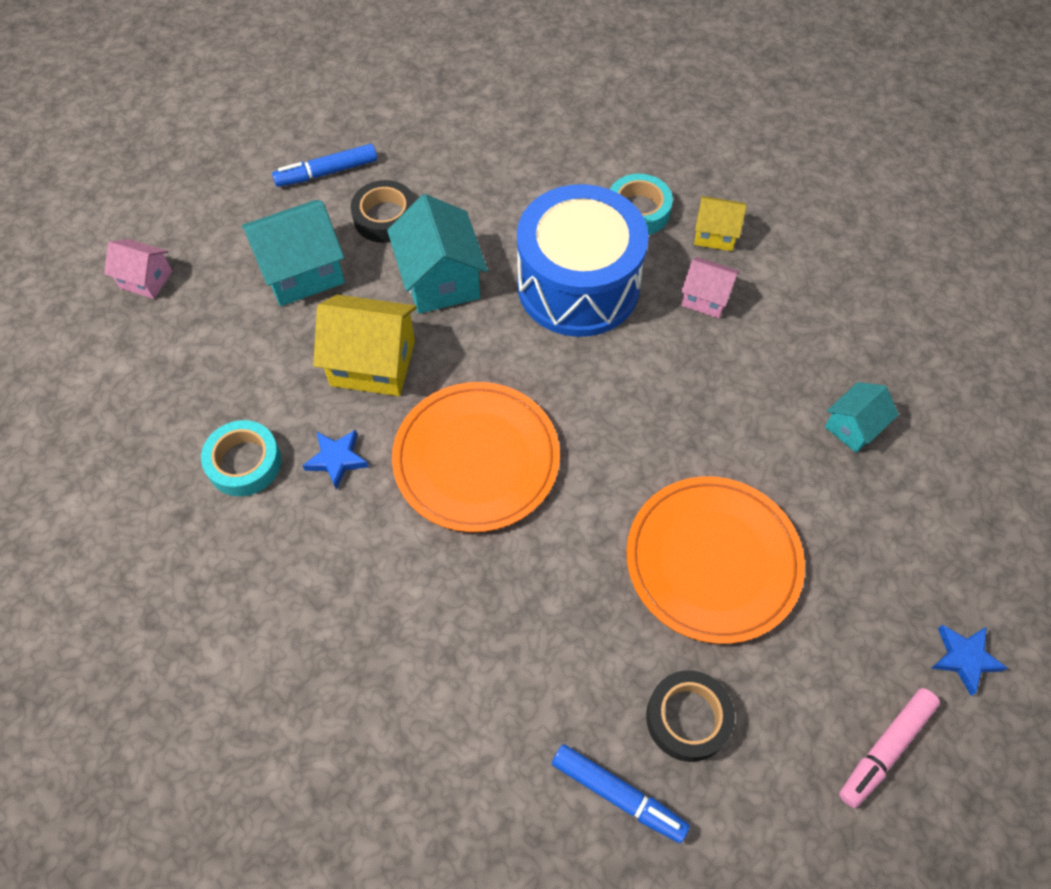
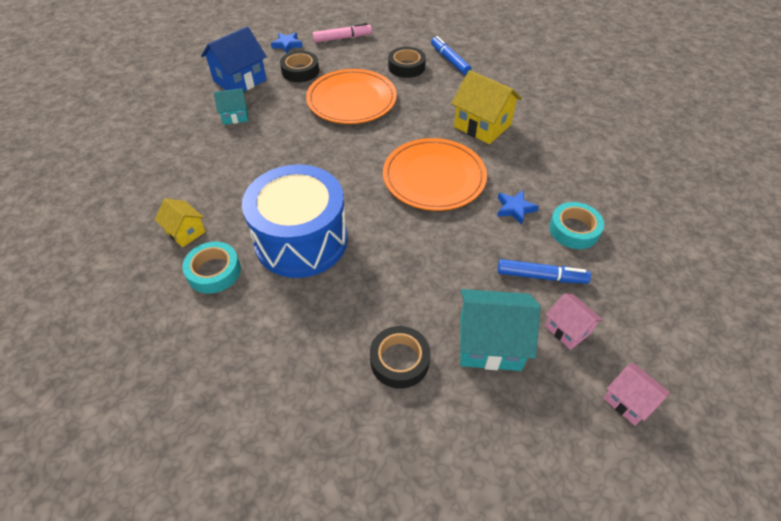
camera: 150 degrees left, 10 degrees down
(327, 172) = (426, 438): blue marker -> blue marker (541, 276)
(372, 363) = (467, 252): yellow house -> yellow house (482, 126)
(440, 280) = (389, 287): turquoise house -> none
(705, 298) = (235, 199): pink house -> pink house (568, 329)
(864, 590) = (300, 71): none -> black tape
(934, 508) = (240, 80): none -> blue house

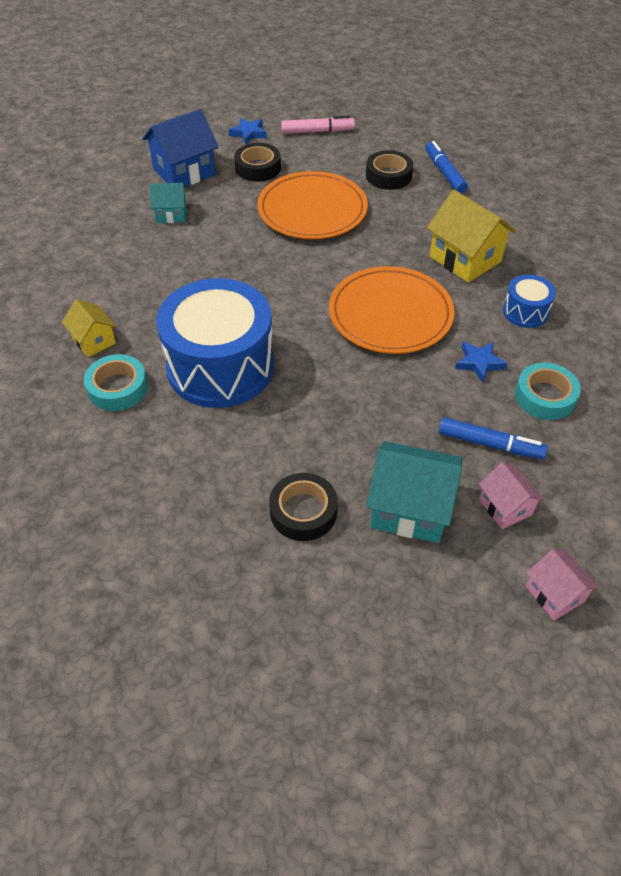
camera: 10 degrees right, 0 degrees up
(540, 162) = (525, 312): none -> blue drum

